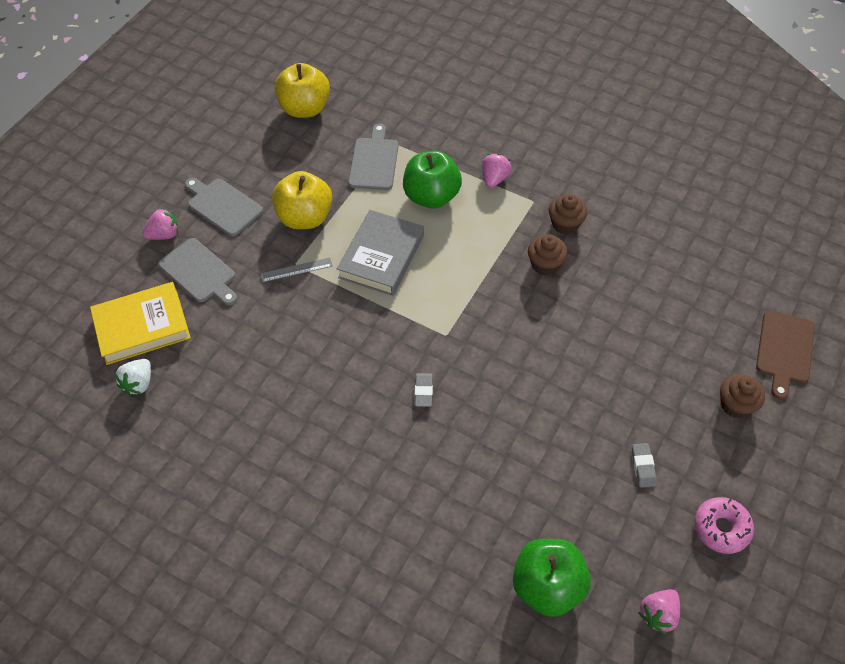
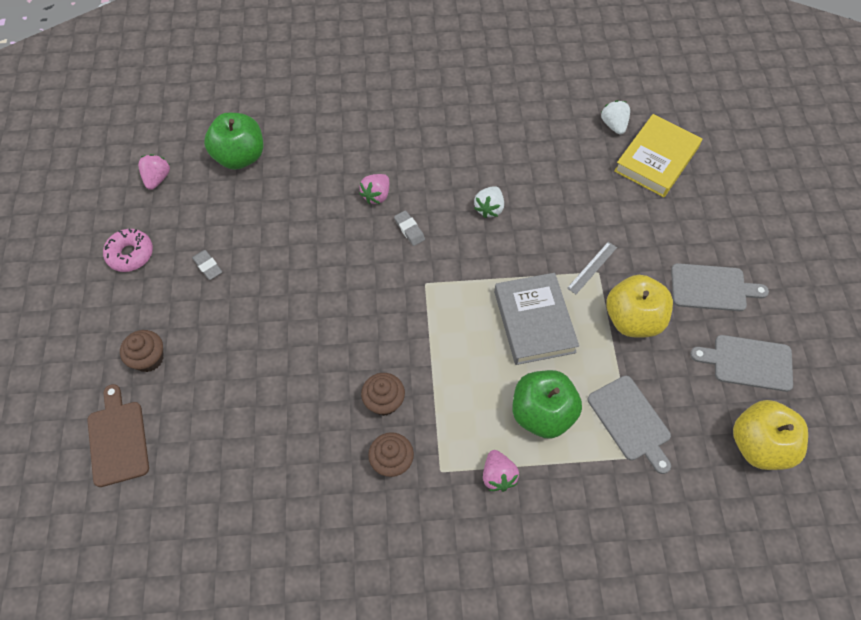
camera: 145 degrees right, 5 degrees up
(164, 235) = (726, 234): pink strawberry -> pink strawberry (376, 195)
(199, 272) = (663, 221): grey cutting board -> grey cutting board (748, 362)
(334, 369) = (489, 208): none -> white strawberry

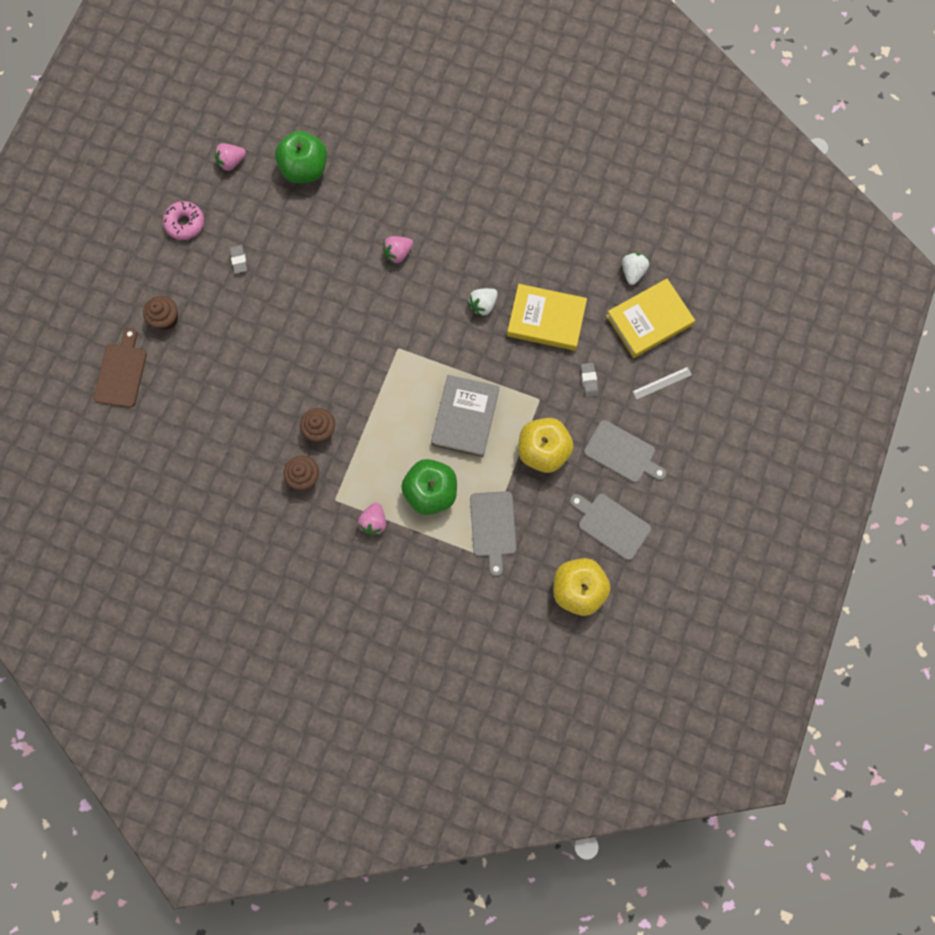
camera: 25 degrees right, 15 degrees up
(157, 178) = (231, 162): pink strawberry -> pink strawberry turned 150 degrees counterclockwise
(409, 230) = (409, 296): grey eraser -> grey eraser (588, 381)
(559, 197) = (546, 319): none -> yellow book
(592, 267) = (536, 393): grey ruler -> grey ruler (662, 383)

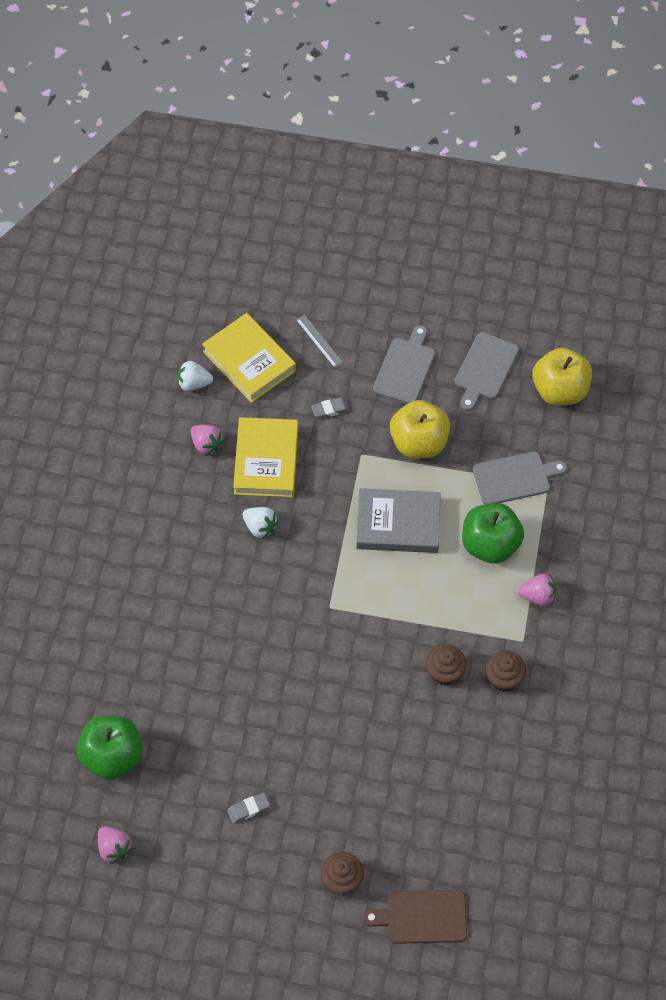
camera: 100 degrees left, 15 degrees down
(185, 223) = (209, 886): pink donut -> none
(398, 253) = (210, 628): pink strawberry -> pink strawberry (206, 445)

